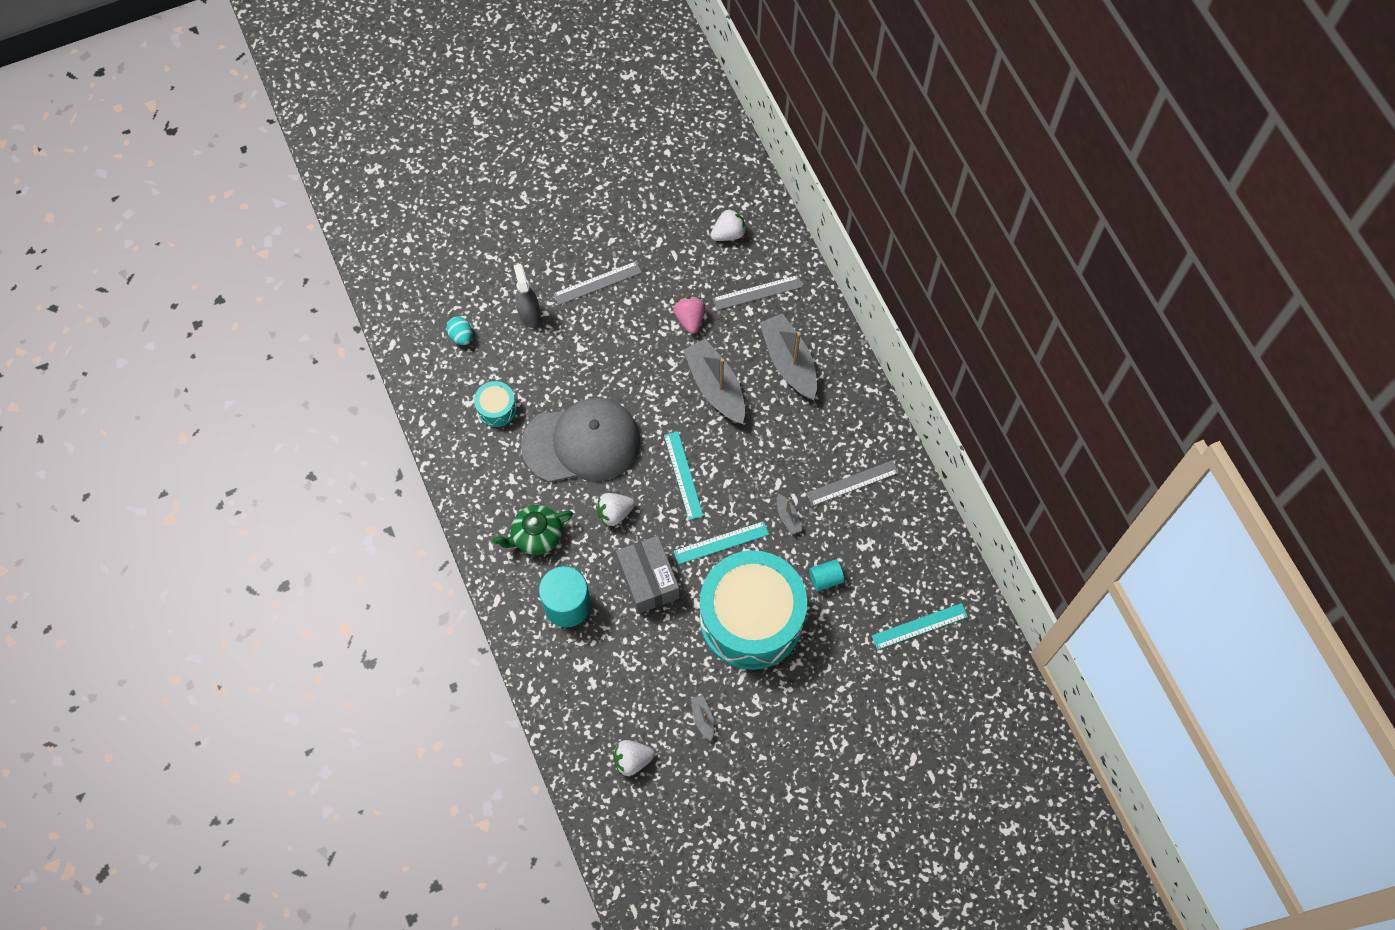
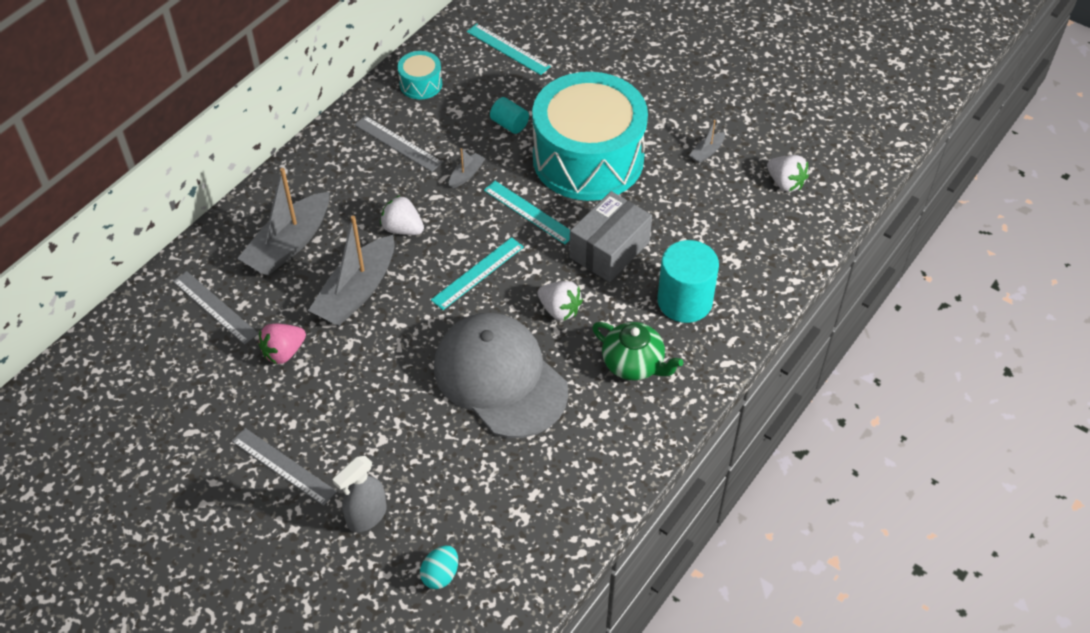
camera: 120 degrees left, 15 degrees down
(497, 408) = (512, 482): turquoise drum -> turquoise drum (421, 84)
(728, 234) = (146, 368): white strawberry -> white strawberry (403, 229)

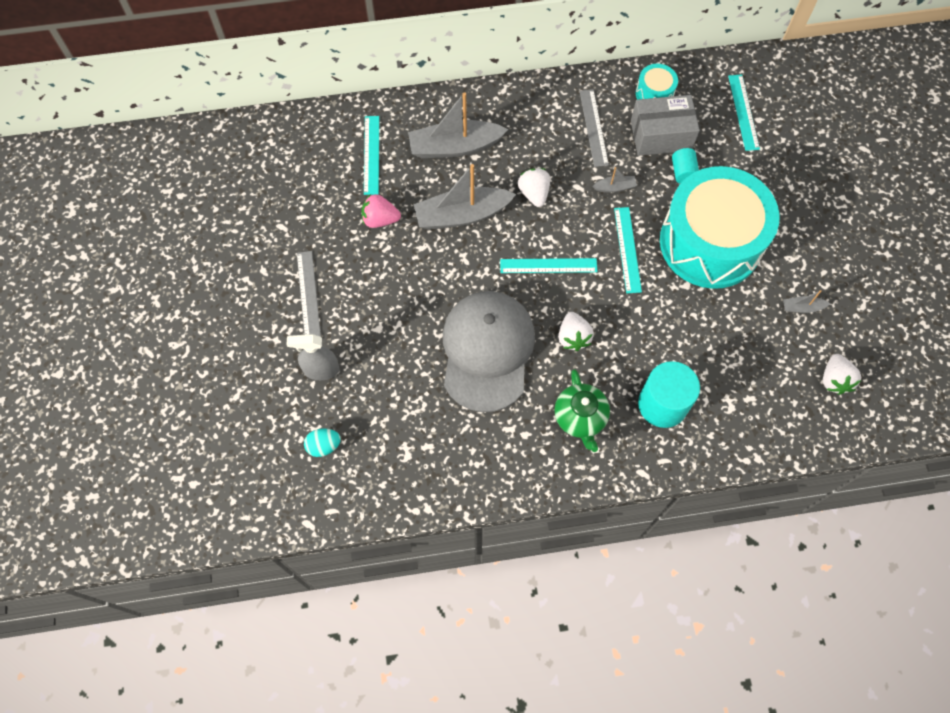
camera: 45 degrees right, 15 degrees up
(215, 307) = (371, 155): grey ruler -> turquoise ruler
(609, 250) = (652, 323): grey box -> grey box (661, 135)

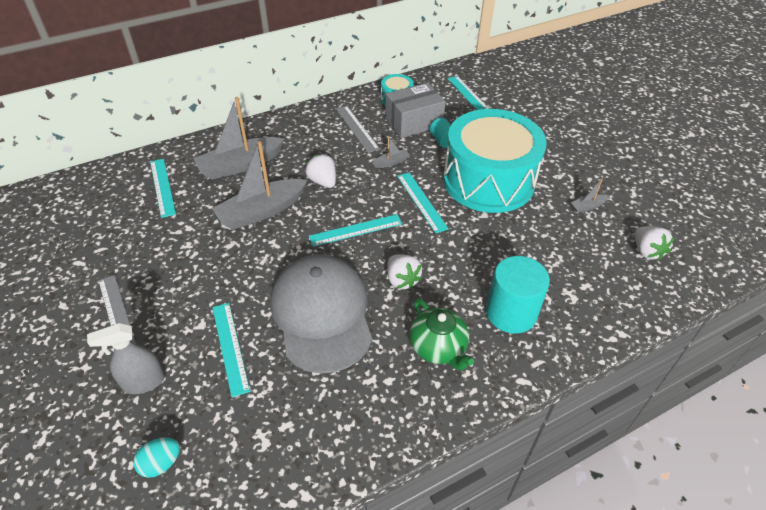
camera: 20 degrees left, 20 degrees down
(380, 219) = (182, 233): pink strawberry -> none
(398, 359) = (230, 347): none -> turquoise ruler

